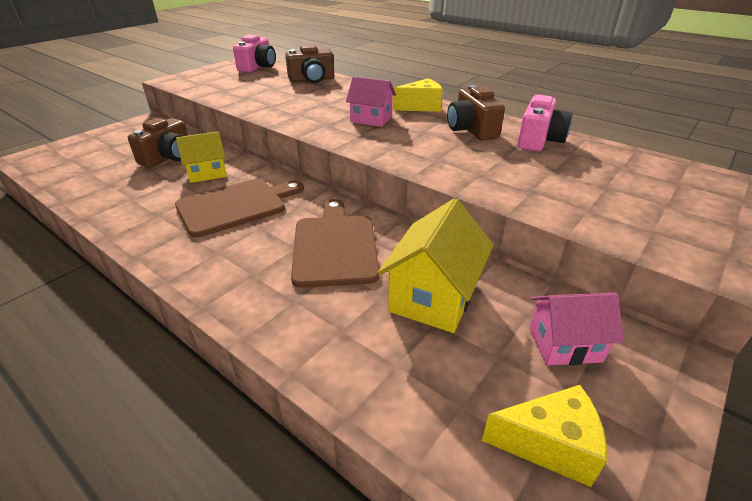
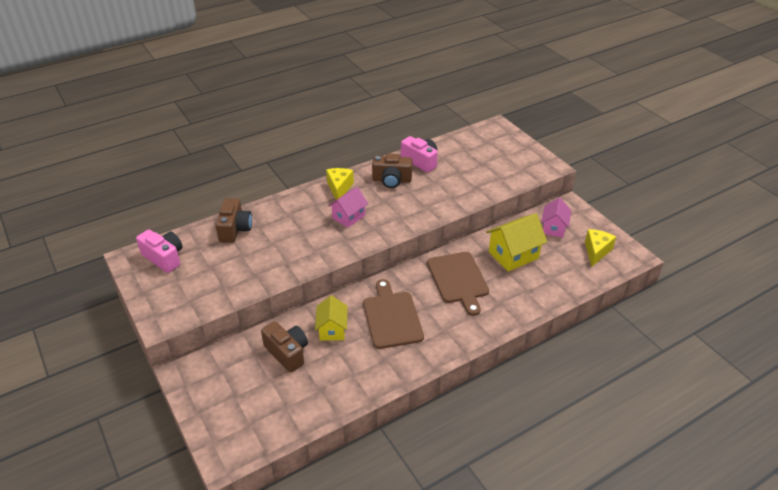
camera: 70 degrees left, 5 degrees up
(334, 246) = (458, 280): brown cutting board -> brown cutting board turned 120 degrees counterclockwise
(433, 297) = (513, 255): yellow house -> yellow house turned 75 degrees counterclockwise

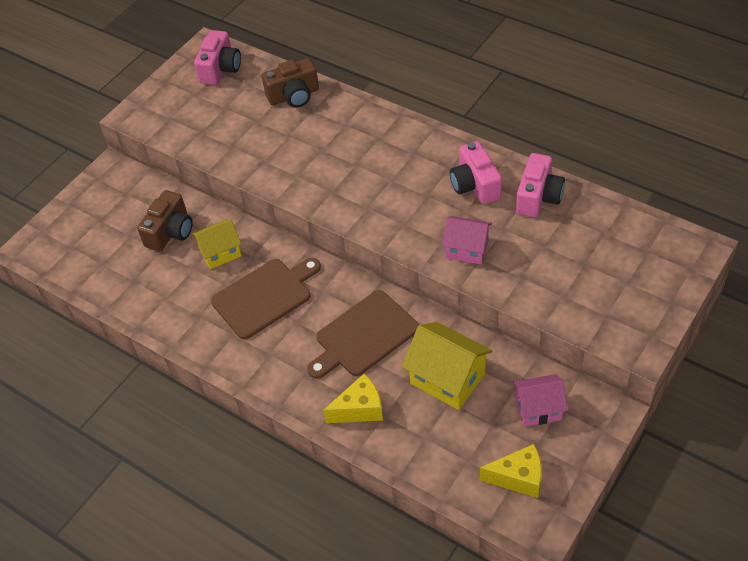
camera: 70 degrees right, 10 degrees up
(339, 188) = (423, 145): yellow cheese -> yellow cheese (360, 409)
(348, 217) = (374, 177): pink house -> pink house (467, 249)
(392, 180) = (475, 185): brown camera -> pink camera

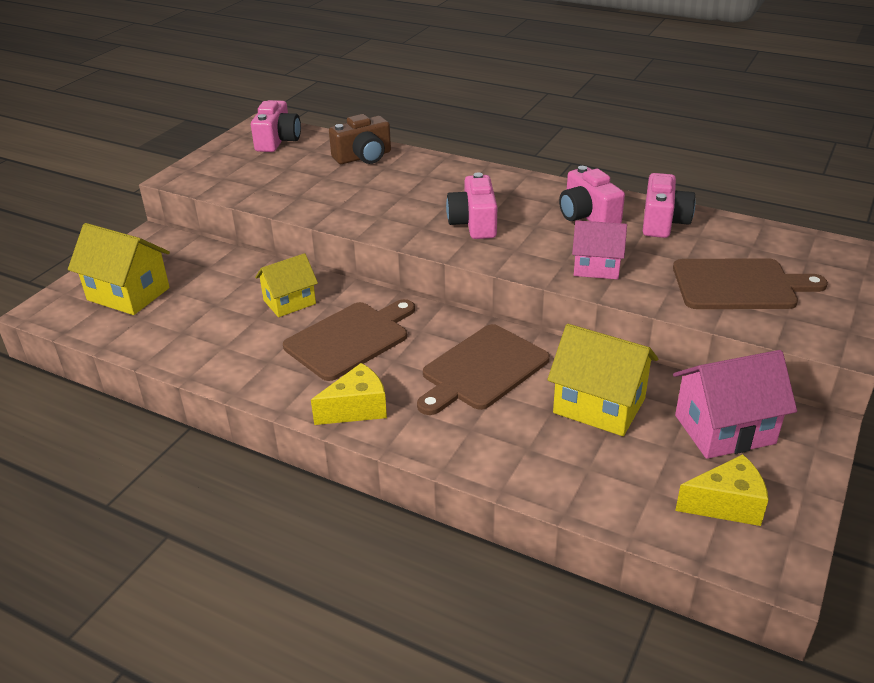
camera: 10 degrees left, 15 degrees down
(92, 235) = (128, 294): none -> yellow house
(170, 232) = (226, 287): brown camera -> none
(360, 409) = (494, 443): yellow cheese -> yellow cheese (357, 409)
(376, 189) = (474, 223): none -> pink camera
(538, 409) = (724, 429): pink house -> pink house, size x1.52
(579, 277) = (739, 285): none -> brown cutting board

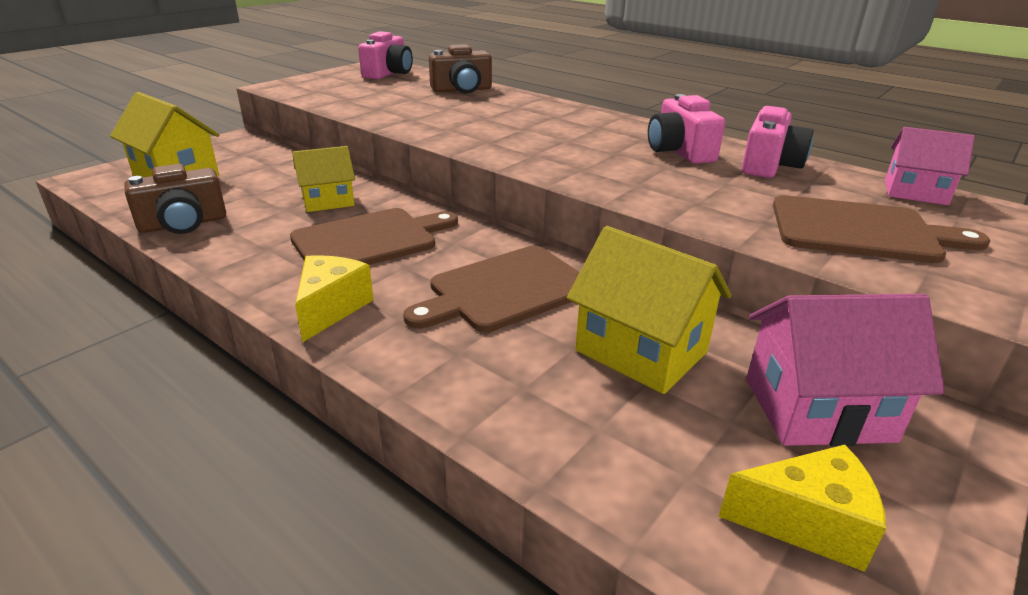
camera: 10 degrees right, 5 degrees down
(178, 347) = (183, 224): none -> brown camera
(357, 409) = (331, 308): yellow cheese -> yellow cheese turned 60 degrees counterclockwise
(474, 223) = (547, 144): pink camera -> none
(596, 267) = (674, 194): pink house -> pink house (915, 192)

